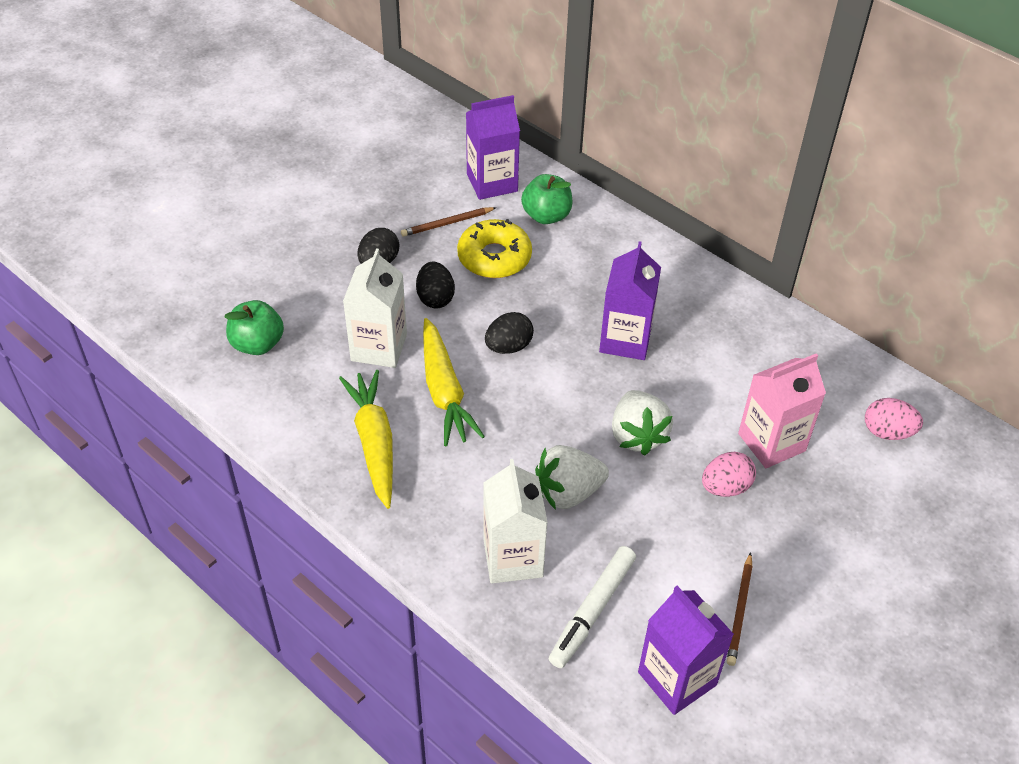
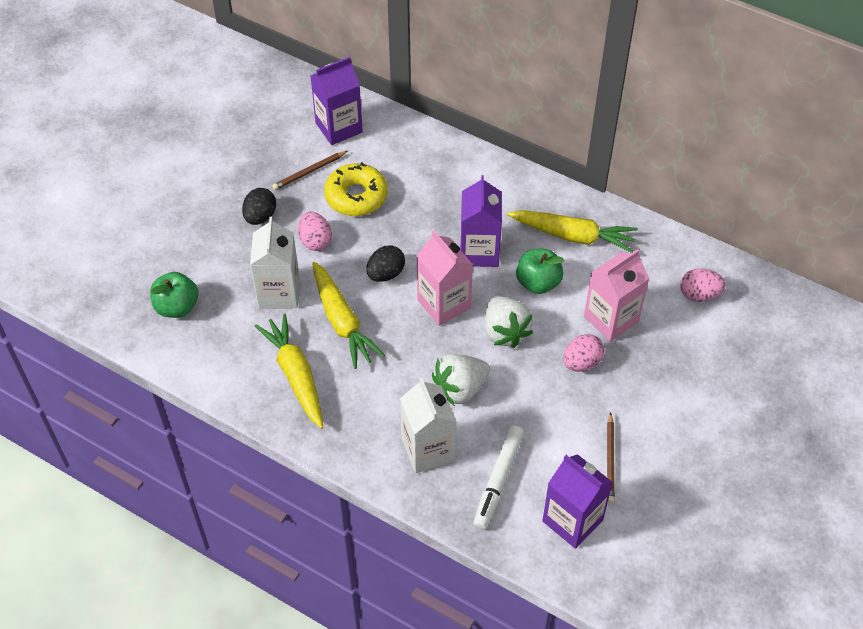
camera: 10 degrees left, 5 degrees up
(435, 298) = (315, 241): black egg -> pink egg
(546, 216) = (391, 151): green apple -> green apple (538, 283)
(570, 391) = (444, 304): none -> pink carton
(742, 340) = (573, 236): none -> yellow carrot

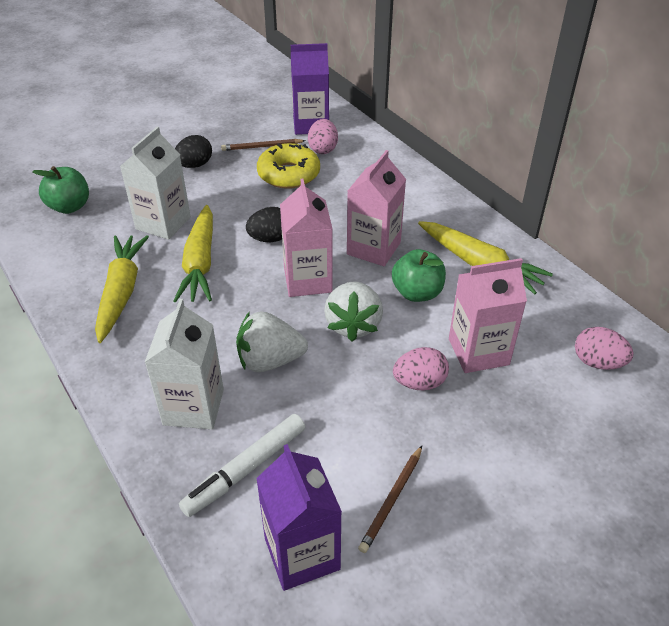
camera: 25 degrees right, 10 degrees down
(315, 241) = (227, 195): pink egg -> pink egg (323, 149)
(479, 251) = (373, 248): purple carton -> pink carton

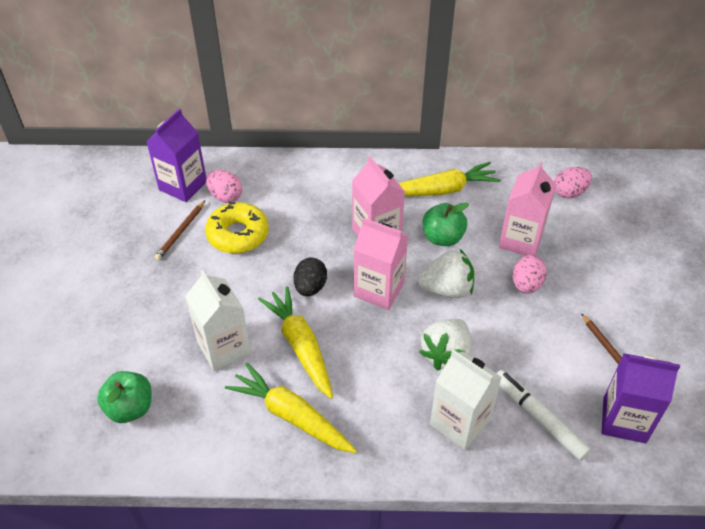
camera: 55 degrees left, 5 degrees up
(194, 165) = (160, 289): black egg -> none
(200, 263) = (300, 346): yellow carrot -> yellow carrot turned 150 degrees counterclockwise
(245, 469) = (538, 418): white marker -> white marker turned 150 degrees clockwise
(353, 325) = (447, 289): white strawberry -> white strawberry turned 45 degrees counterclockwise

